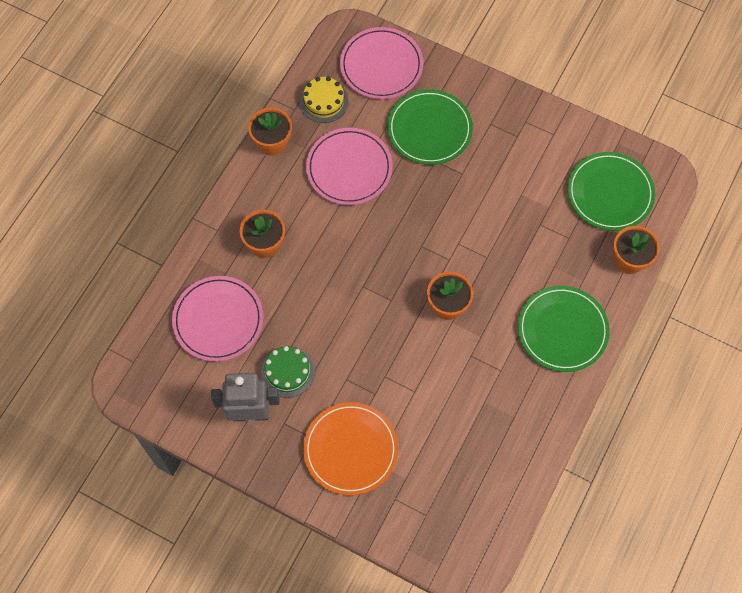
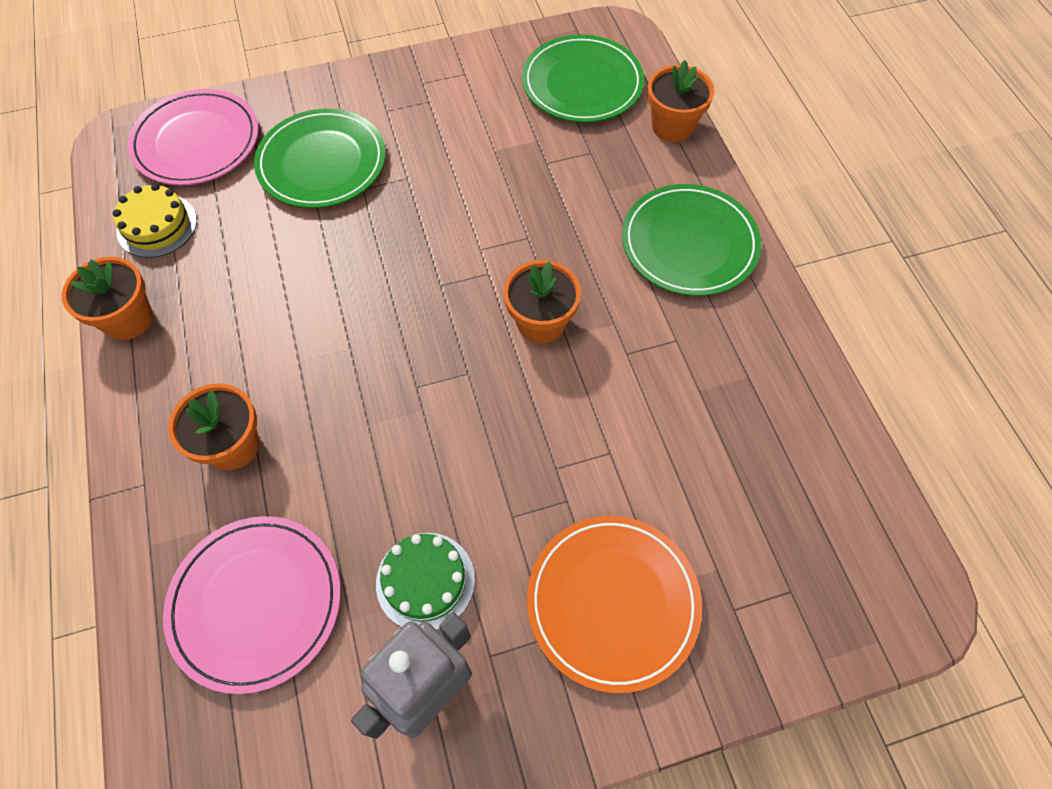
camera: 45 degrees left, 5 degrees down
(349, 168) = (263, 272): pink plate -> none

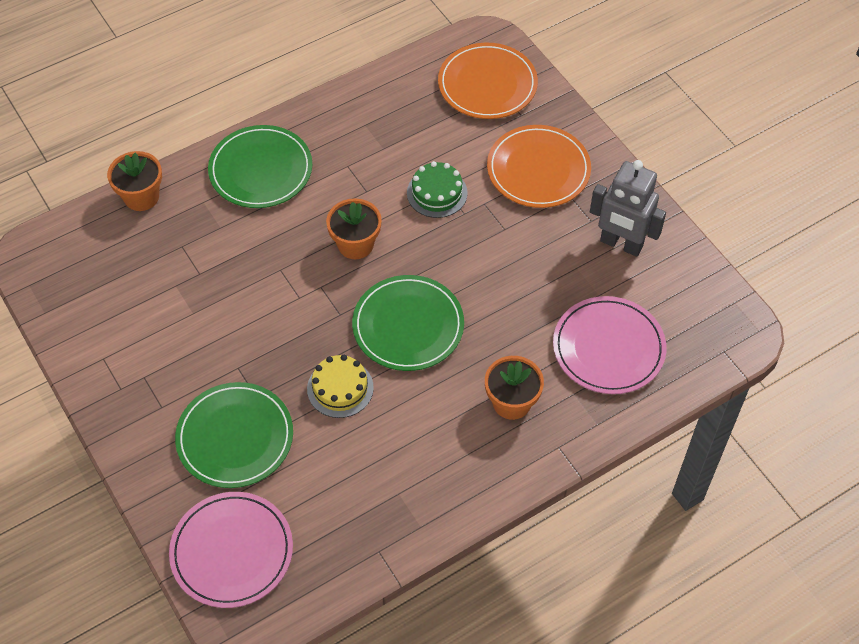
camera: 105 degrees left, 5 degrees down
(128, 319) = (432, 520): orange flower pot -> none
(157, 226) = (335, 541): yellow cake -> yellow cake (340, 388)
(425, 581) = (561, 263): green cake -> green cake (437, 193)
(582, 83) = (101, 267): green plate -> green plate (408, 325)
(809, 573) = (487, 84): none -> orange plate

